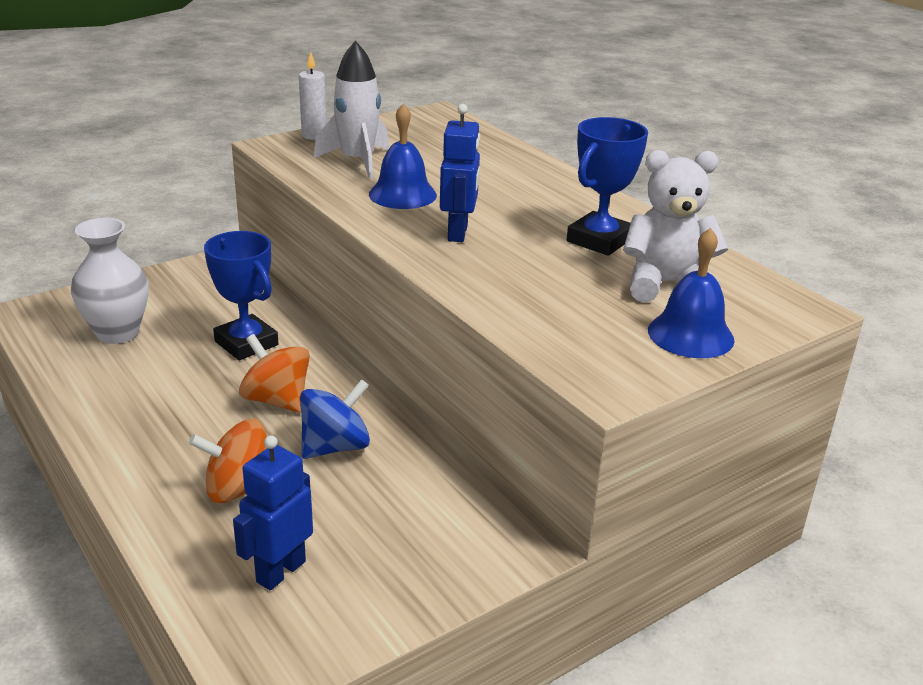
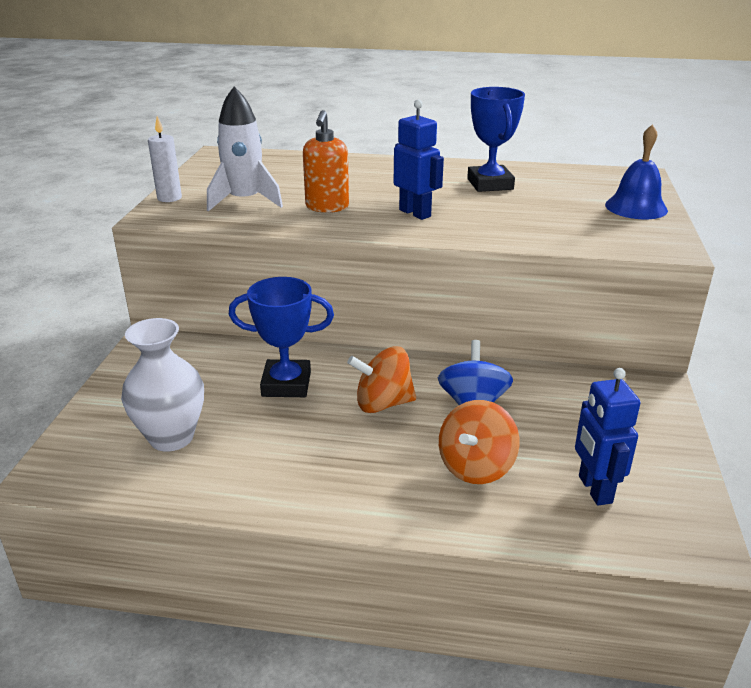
camera: 45 degrees left, 0 degrees up
(402, 194) = (327, 207): blue bell -> orange soap dispenser
(665, 284) = (569, 190): white teddy bear -> none

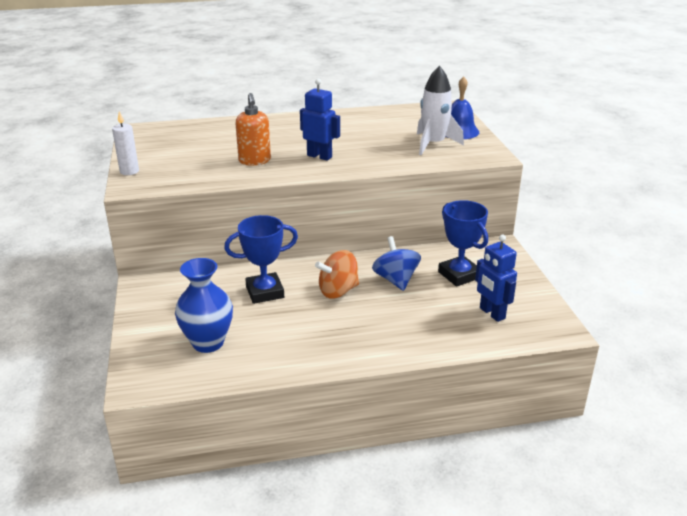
camera: 20 degrees left, 0 degrees up
(171, 437) = (208, 342): white vase -> blue vase
(245, 201) = (190, 165): white rocket -> white rocket (433, 144)
(476, 467) = (417, 316): orange spinning top -> none
(490, 184) = (356, 127): blue trophy -> blue trophy (459, 275)

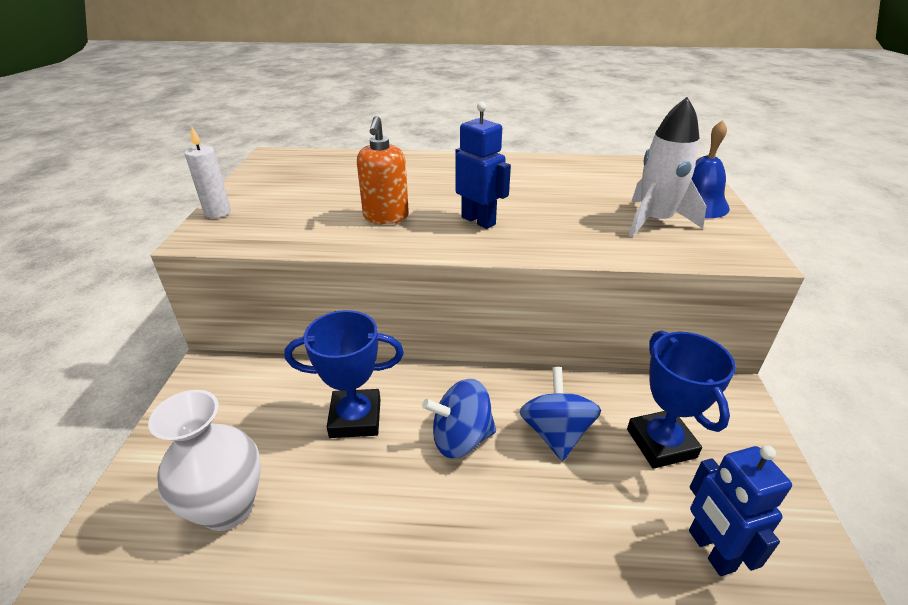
camera: 15 degrees right, 5 degrees up
(208, 342) = (228, 508): blue vase -> white vase
(338, 291) = (461, 438): orange spinning top -> blue spinning top

